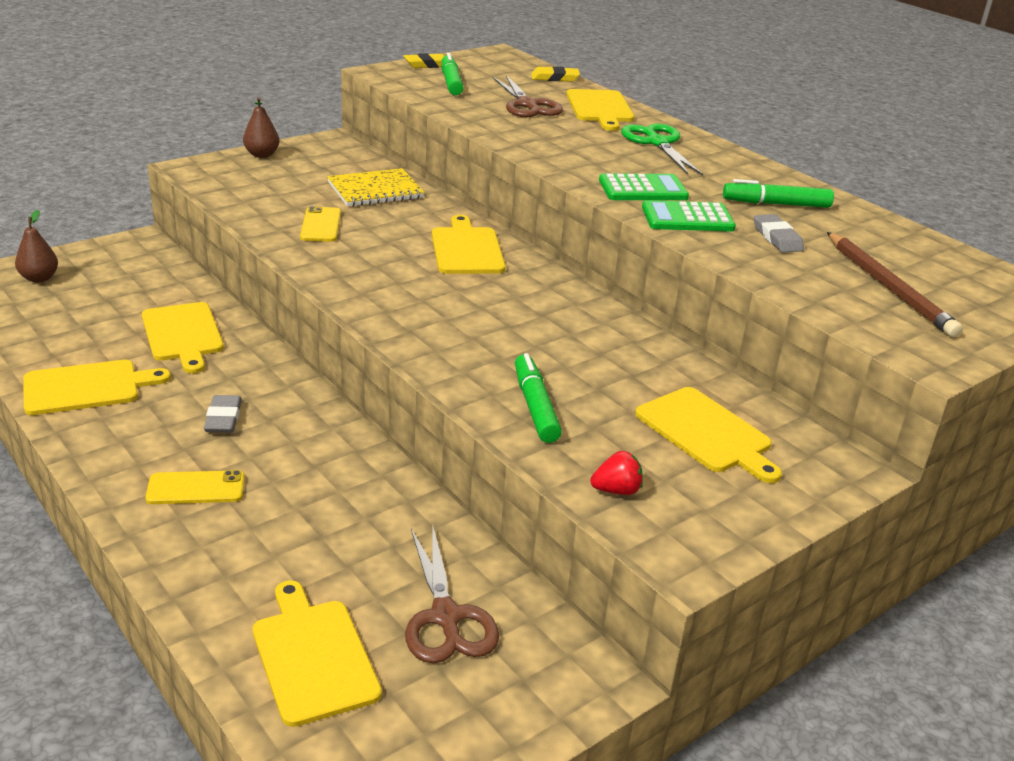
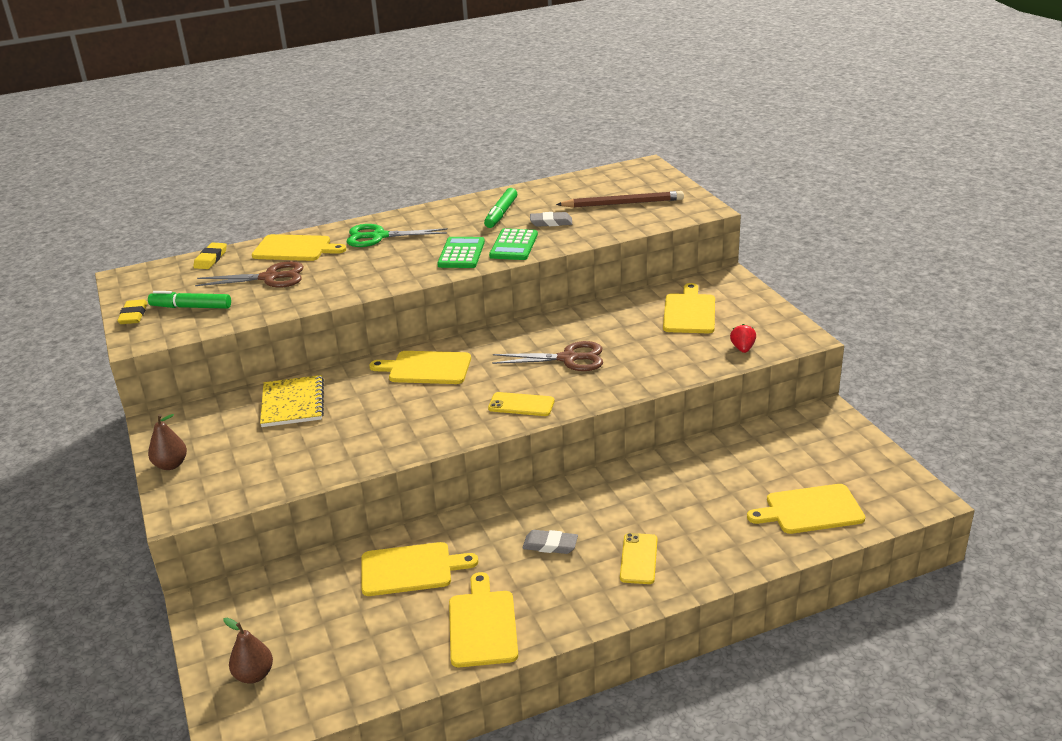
camera: 70 degrees left, 0 degrees up
(321, 225) = (351, 435): yellow phone -> yellow phone (521, 405)
(446, 617) = (779, 458): brown scissors -> brown scissors (569, 358)
(535, 406) = (653, 364): green marker -> none
(706, 432) = (689, 312): yellow cutting board -> yellow cutting board turned 60 degrees counterclockwise

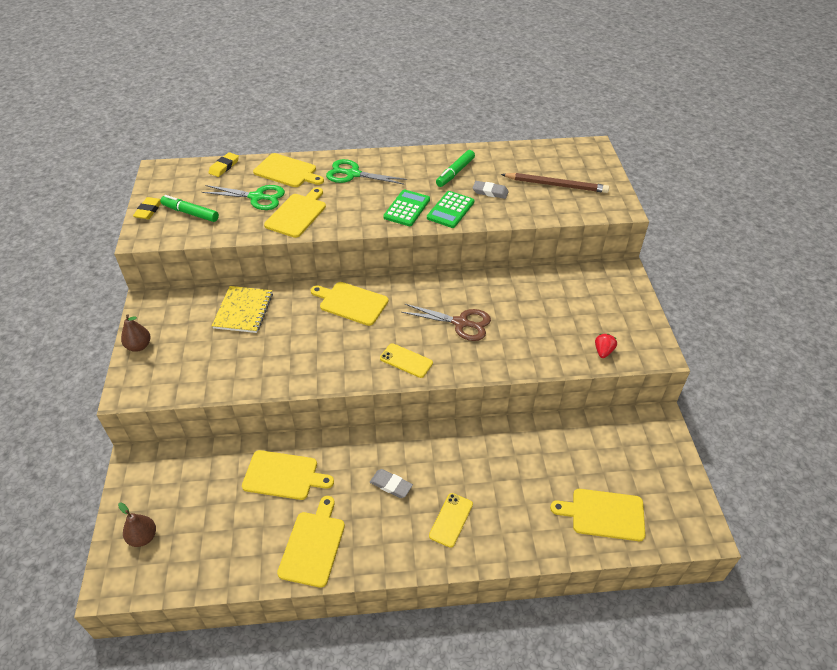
camera: 15 degrees right, 15 degrees up
(270, 278) = (257, 197): brown scissors -> green scissors
(689, 312) = (576, 300): yellow cutting board -> yellow cutting board (297, 214)

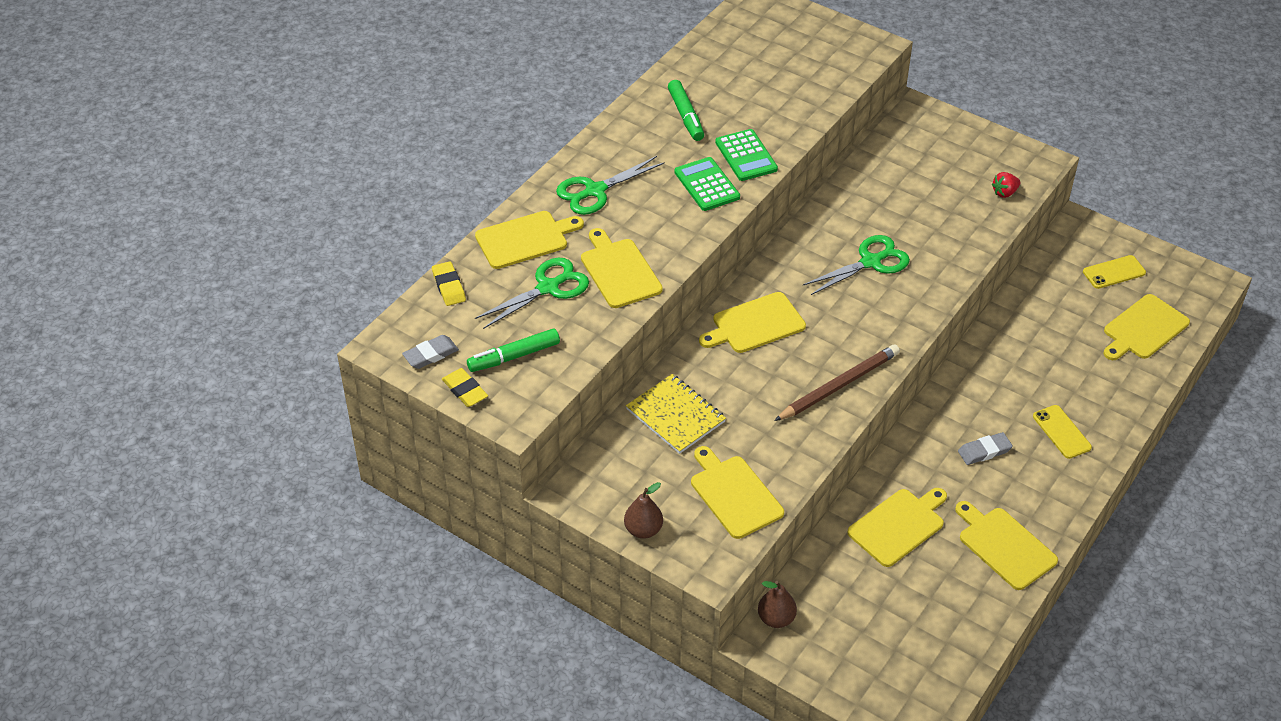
camera: 50 degrees left, 0 degrees up
(143, 537) = (878, 676): brown pear -> brown pear (776, 618)
(199, 369) = (734, 494): none -> yellow cutting board
(406, 361) = (883, 330): yellow phone -> yellow phone (1114, 272)
(461, 323) = (871, 262): brown scissors -> green scissors
(490, 192) = (748, 111): grey eraser -> grey eraser (431, 354)
(556, 185) = (790, 62): brown pencil -> brown pencil (839, 386)
(603, 351) = (1004, 193): red strawberry -> red strawberry turned 90 degrees counterclockwise

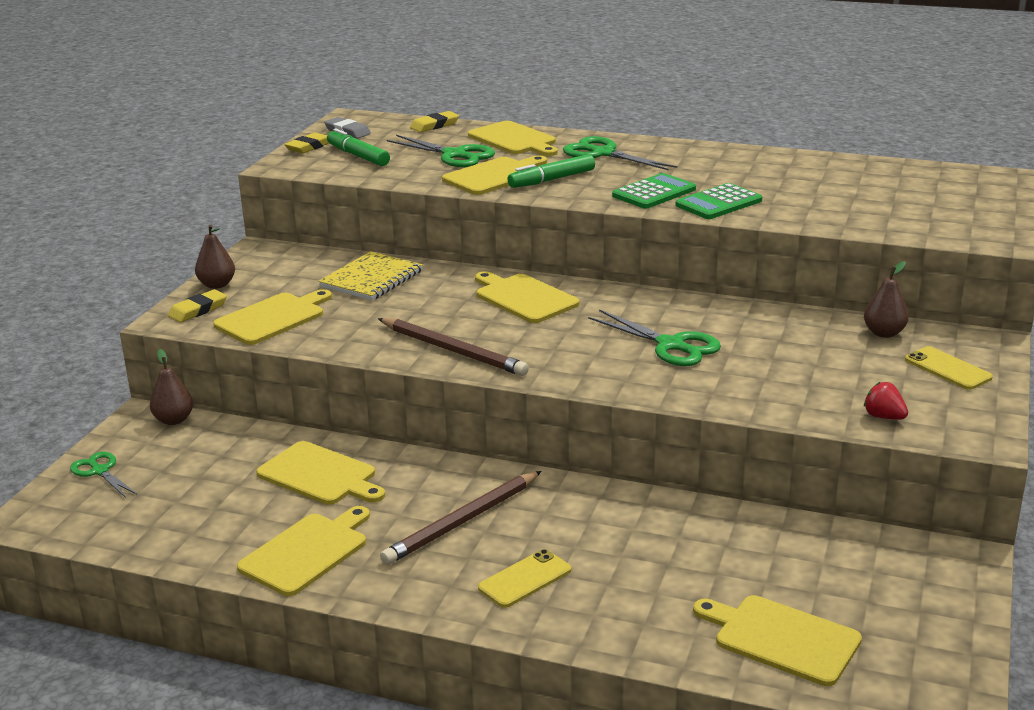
camera: 75 degrees right, 20 degrees down
(685, 116) = (756, 172): green marker -> green marker (551, 180)
(696, 548) = (198, 310): none -> yellow eraser
(850, 676) = (99, 471): none -> green scissors
(887, 151) = (884, 333): none -> brown pear
(984, 451) = (463, 521): grey eraser -> brown pencil
(1114, 272) = (886, 599): yellow phone -> yellow phone (947, 369)

